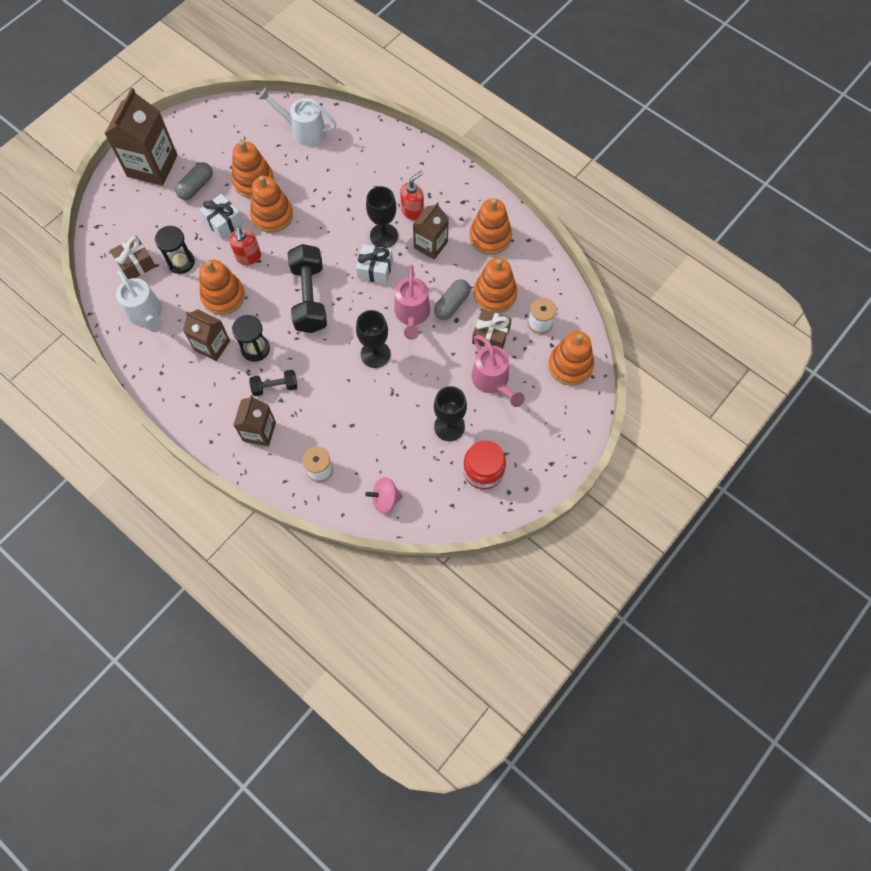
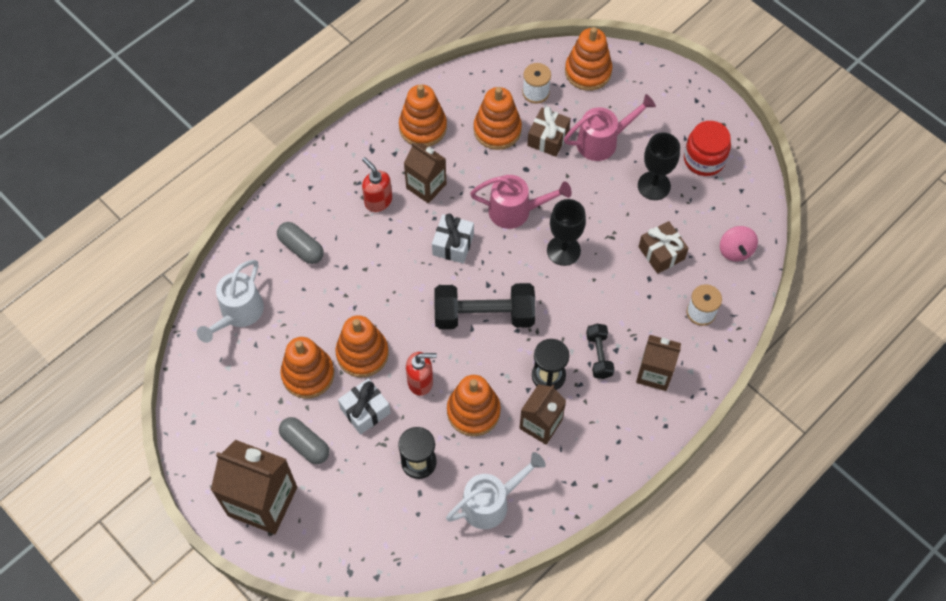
camera: 85 degrees left, 5 degrees down
(136, 264) = (415, 518): brown gift -> brown gift (661, 253)
(384, 236) = (408, 233): black goblet -> none
(452, 304) = (506, 171): grey capsule -> grey capsule (301, 248)

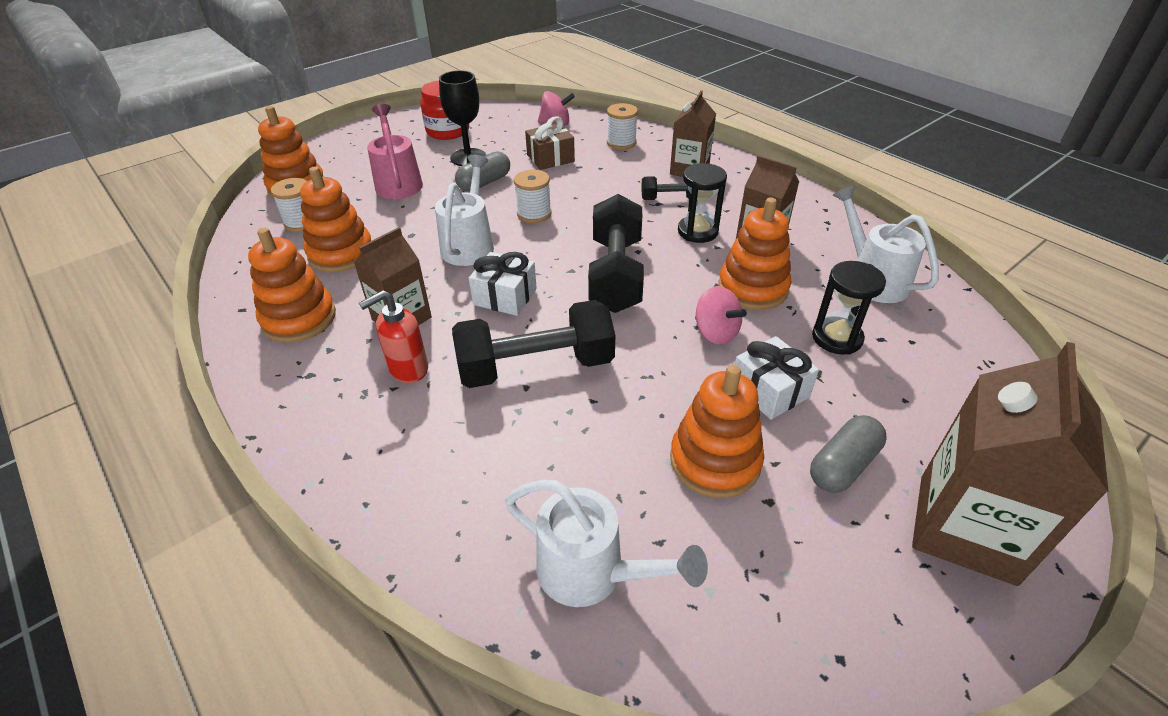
camera: 85 degrees left, 20 degrees down
(301, 248) = (468, 469): grey capsule -> grey capsule (484, 183)
(362, 353) = (674, 392): orange stacking toy -> none
(382, 272) = (536, 367): none -> black dumbbell
(420, 381) = (715, 333): red soap dispenser -> pink spinning top
(516, 211) = (470, 244): pink watering can -> white watering can
(548, 138) = (375, 217): brown gift -> none
(563, 250) = (534, 214): black goblet -> white spool

